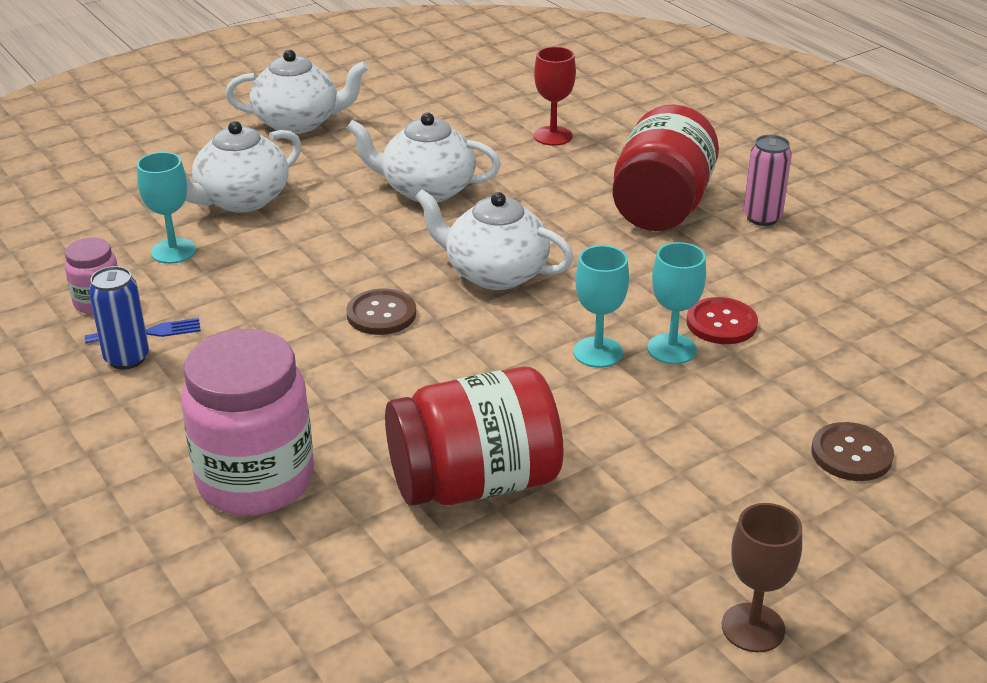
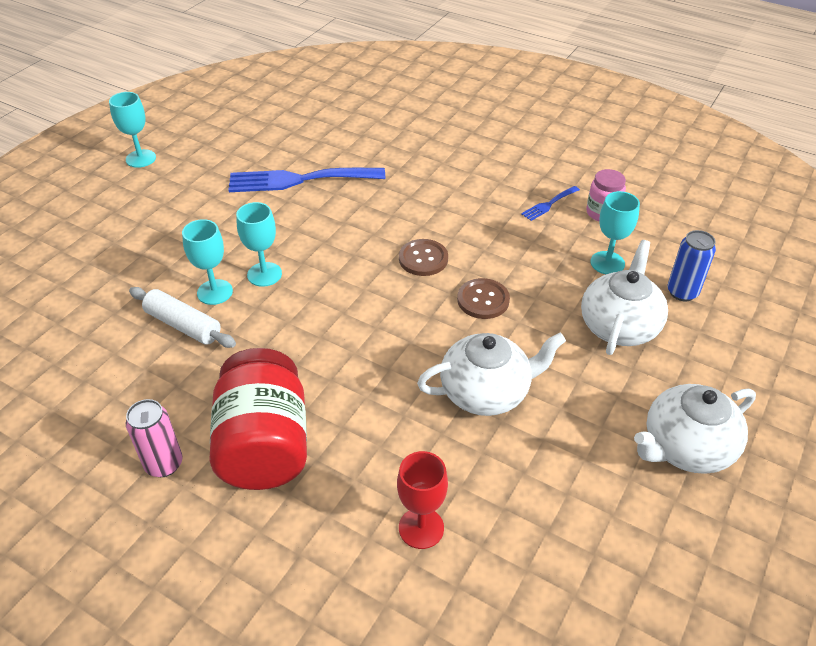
camera: 155 degrees right, 10 degrees up
(127, 358) = (541, 187): blue can -> blue can (682, 292)
(255, 480) = (408, 152): pink jar -> none
(475, 482) = (298, 180): red jar -> blue fork
(495, 273) = (369, 317): white teapot -> none
(721, 323) = (183, 325): red button -> white rolling pin
(753, 628) = (141, 158): brown goblet -> turquoise goblet
(851, 454) = (88, 253): brown button -> brown button (483, 300)

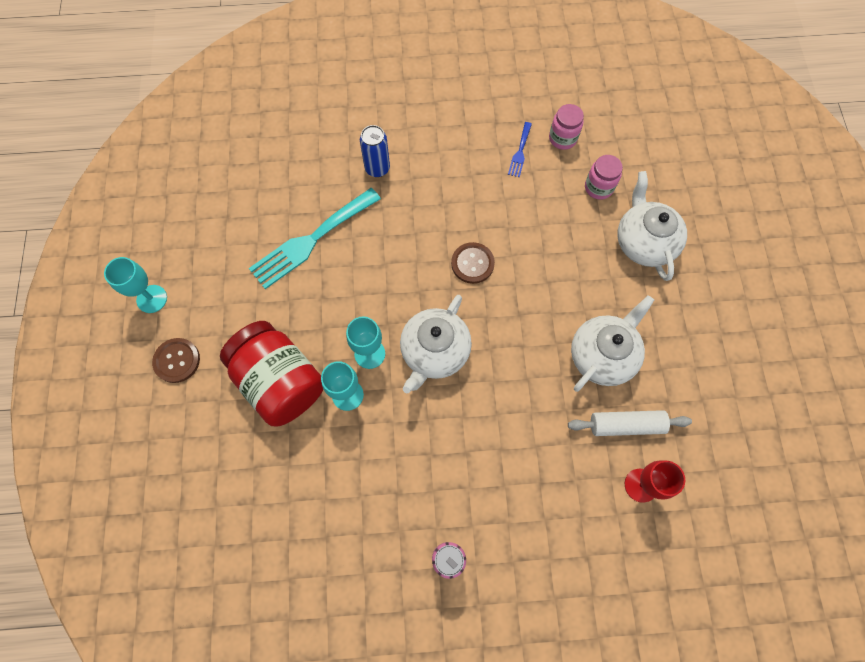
camera: 35 degrees left, 25 degrees up
(183, 325) = (352, 440): white rolling pin -> white rolling pin (626, 425)
(264, 445) = (499, 496): red jar -> red jar (280, 382)
(298, 180) = (311, 241): blue fork -> turquoise fork
(483, 300) = (542, 276): brown button -> brown button (177, 361)
(607, 263) = (598, 187): turquoise goblet -> pink jar
(682, 292) = (662, 185): blue can -> blue can (377, 168)
(686, 447) = (743, 318): white teapot -> white teapot (434, 352)

